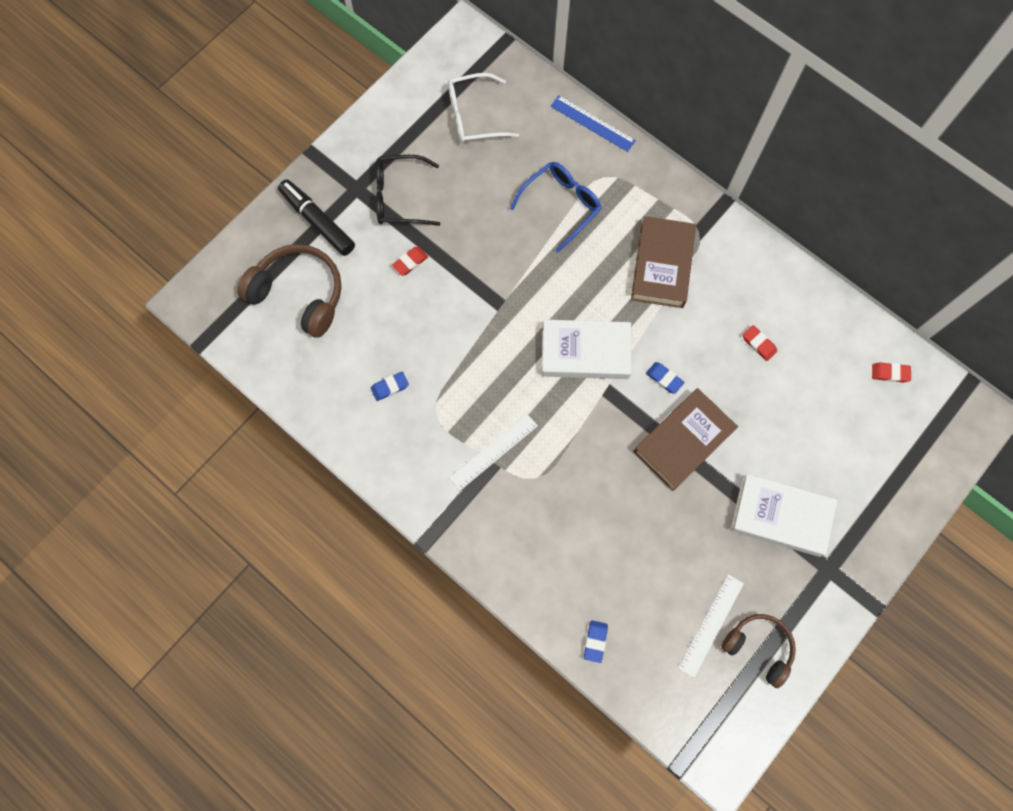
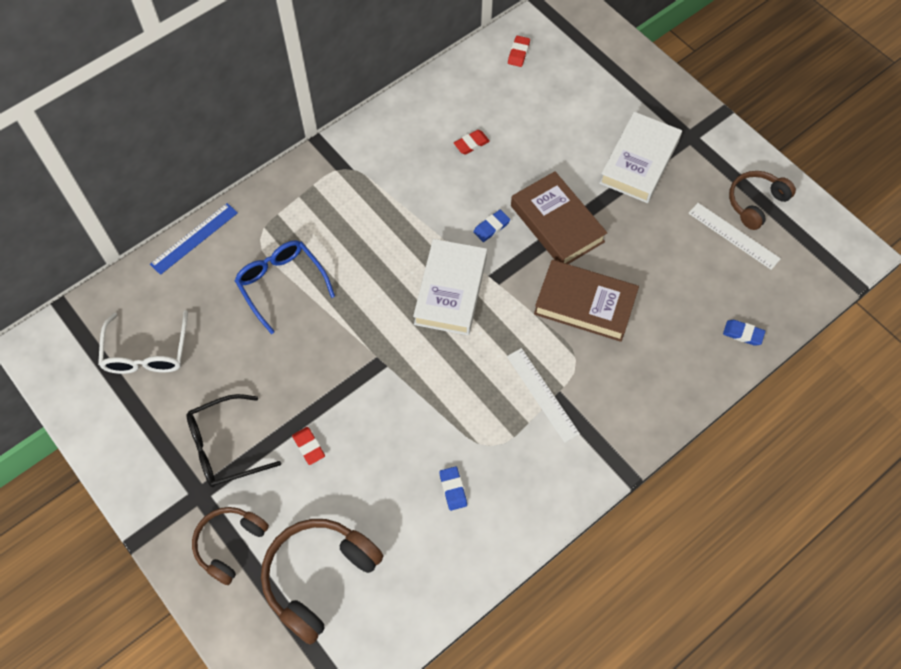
camera: 80 degrees left, 10 degrees down
(318, 221) = (230, 544): black marker -> brown headphones
(399, 197) = (224, 447): black glasses -> black glasses turned 60 degrees clockwise
(662, 265) = (372, 206): brown book -> brown book (585, 304)

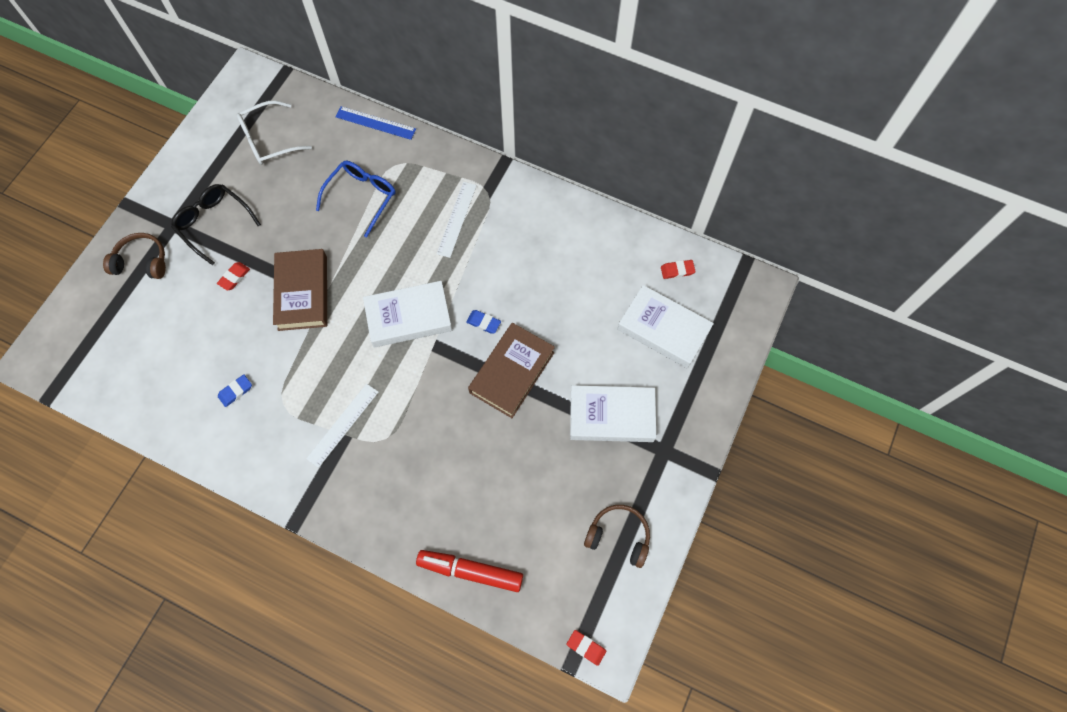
camera: 65 degrees right, 5 degrees up
(319, 578) = (135, 330): brown headphones -> none
(471, 144) = (559, 273): red eraser -> red eraser (586, 647)
(572, 88) = (663, 329): none -> white book
(585, 304) = (442, 425): brown book -> brown book (303, 293)
(733, 236) = (572, 528): white ruler -> white ruler (457, 219)
(743, 334) = (470, 571): blue eraser -> red marker

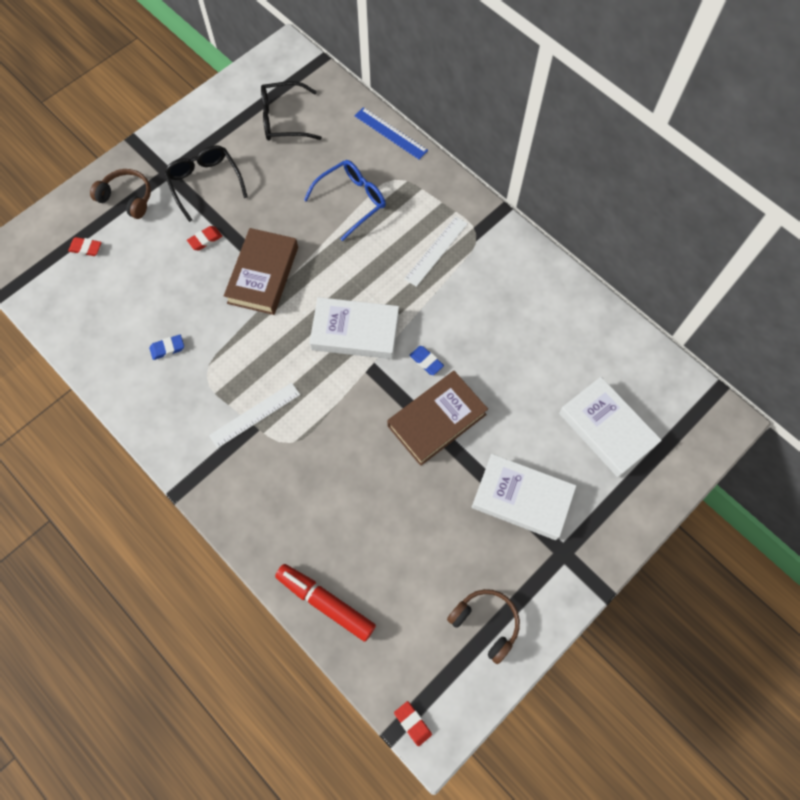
camera: 20 degrees right, 0 degrees up
(268, 140) = (283, 119): white glasses -> black glasses
(677, 270) = (642, 374): red eraser -> red eraser (86, 248)

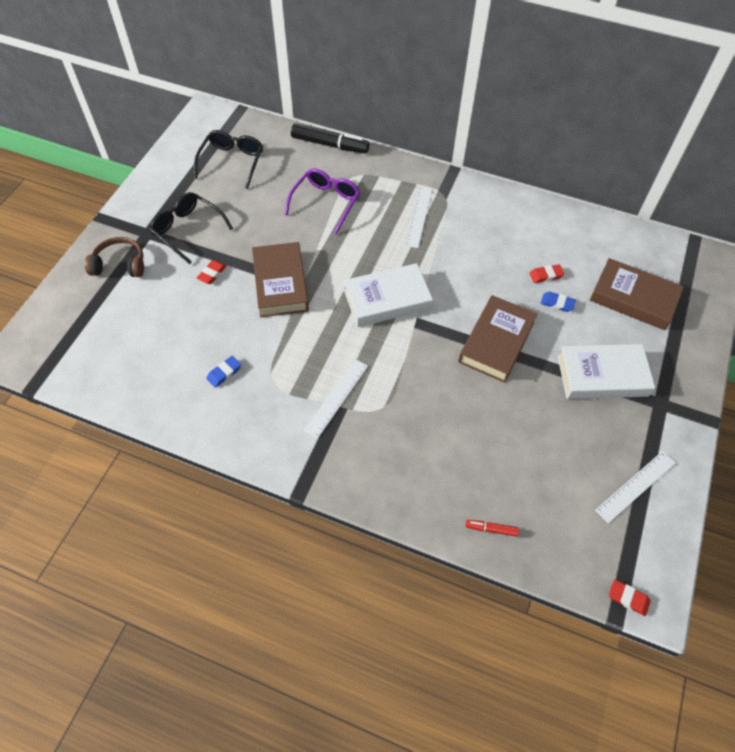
camera: 25 degrees left, 10 degrees down
(86, 248) = (100, 318): red eraser -> red eraser (546, 275)
(283, 119) = (232, 162): black glasses -> black glasses turned 135 degrees clockwise
(325, 602) = (491, 529): red marker -> red marker, size x0.47
(352, 201) = (326, 203): blue glasses -> purple glasses
(390, 133) = (330, 145): blue ruler -> black marker
(426, 361) = (460, 301): blue eraser -> blue eraser (557, 303)
(485, 623) = (635, 486): brown headphones -> white ruler
(606, 429) = (633, 298): white book -> brown book

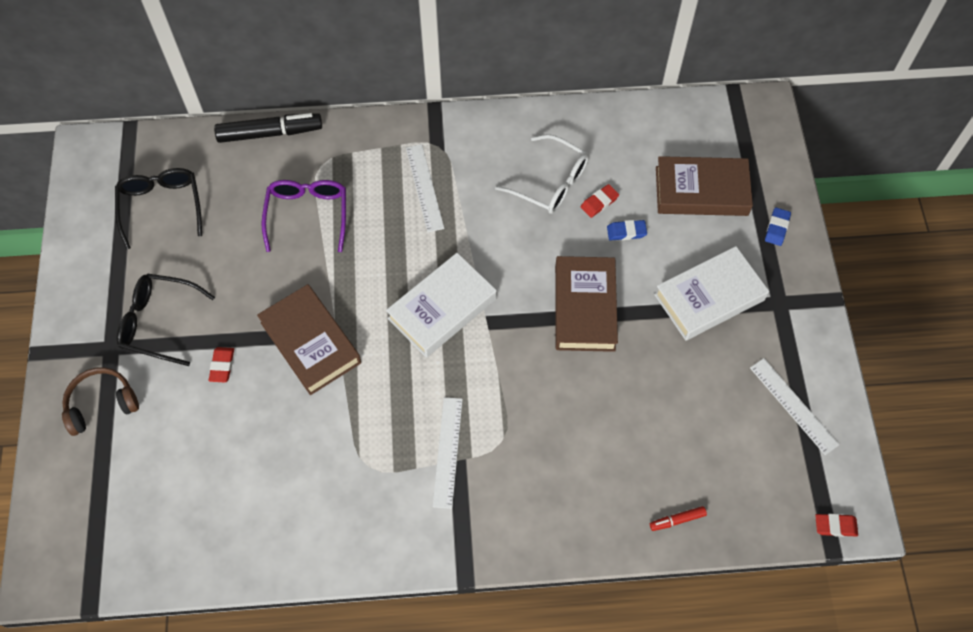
camera: 25 degrees left, 5 degrees up
(224, 373) = (307, 482): blue eraser -> blue eraser (777, 228)
(515, 248) = (551, 183): none -> white glasses
(635, 486) = (793, 405): white ruler -> white ruler turned 60 degrees counterclockwise

